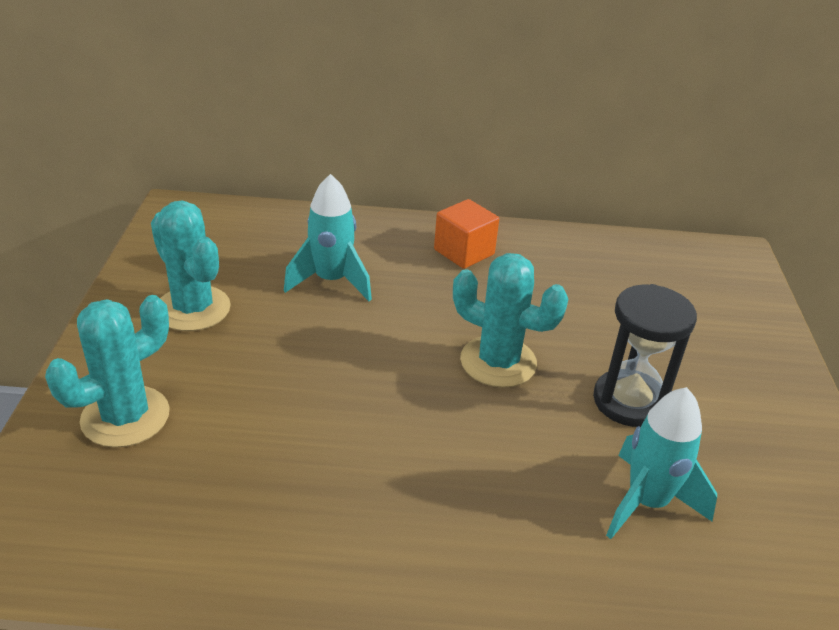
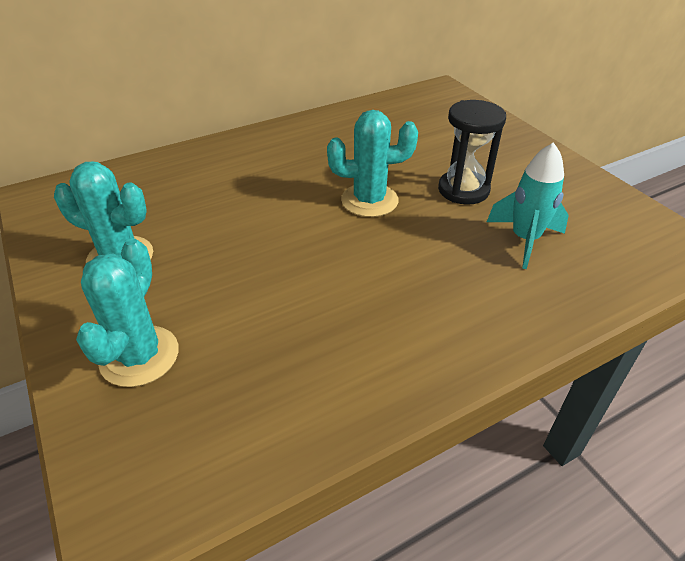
camera: 30 degrees left, 5 degrees up
(331, 281) = (210, 197): turquoise rocket -> none
(464, 252) = (284, 144): orange cube -> none

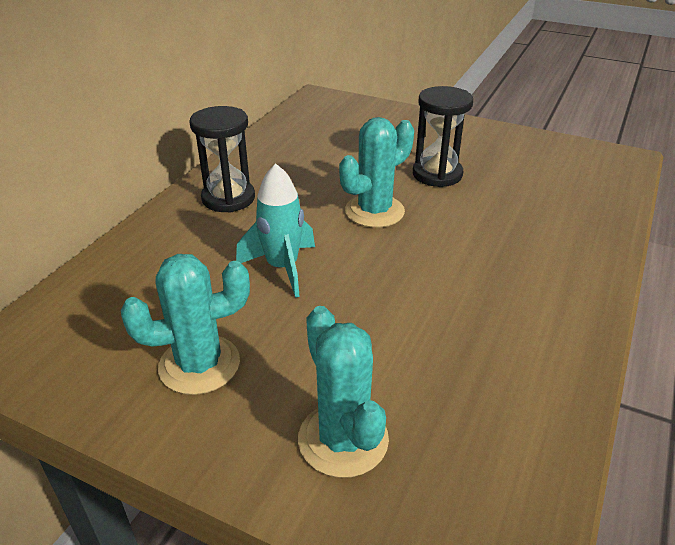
camera: 35 degrees left, 5 degrees down
(274, 148) = (228, 198): none -> black hourglass
(524, 240) = (524, 195): turquoise rocket -> turquoise rocket (282, 268)

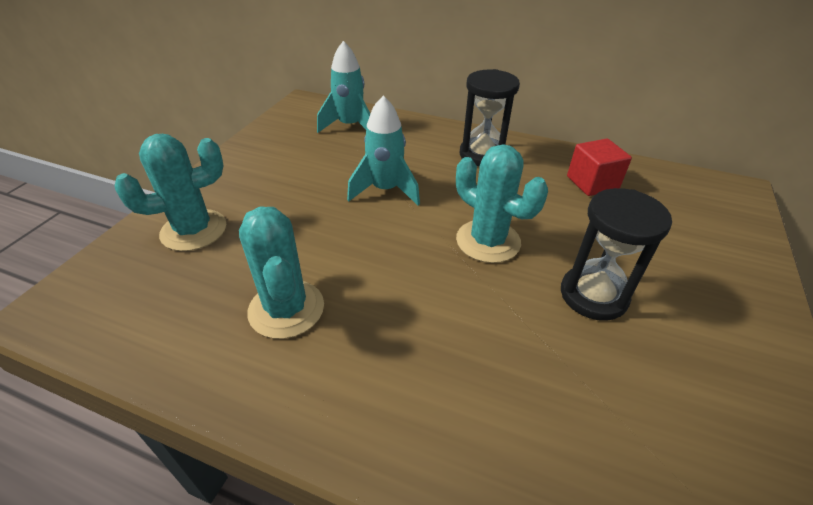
camera: 85 degrees right, 5 degrees up
(113, 296) = (350, 126): none -> turquoise rocket
(199, 365) = (279, 166): turquoise cactus -> turquoise cactus (286, 309)
(295, 149) = (592, 183): none -> red cube

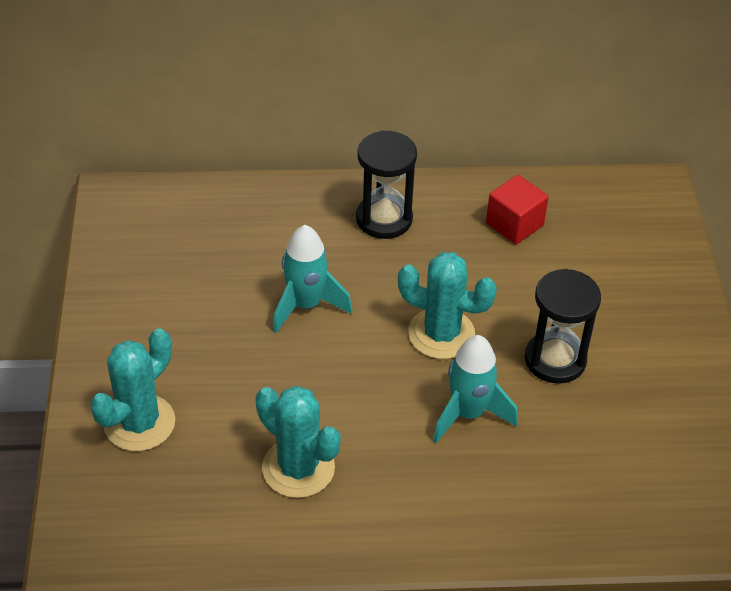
camera: 25 degrees left, 5 degrees up
(350, 126) = (203, 221): turquoise rocket -> turquoise rocket (468, 414)

